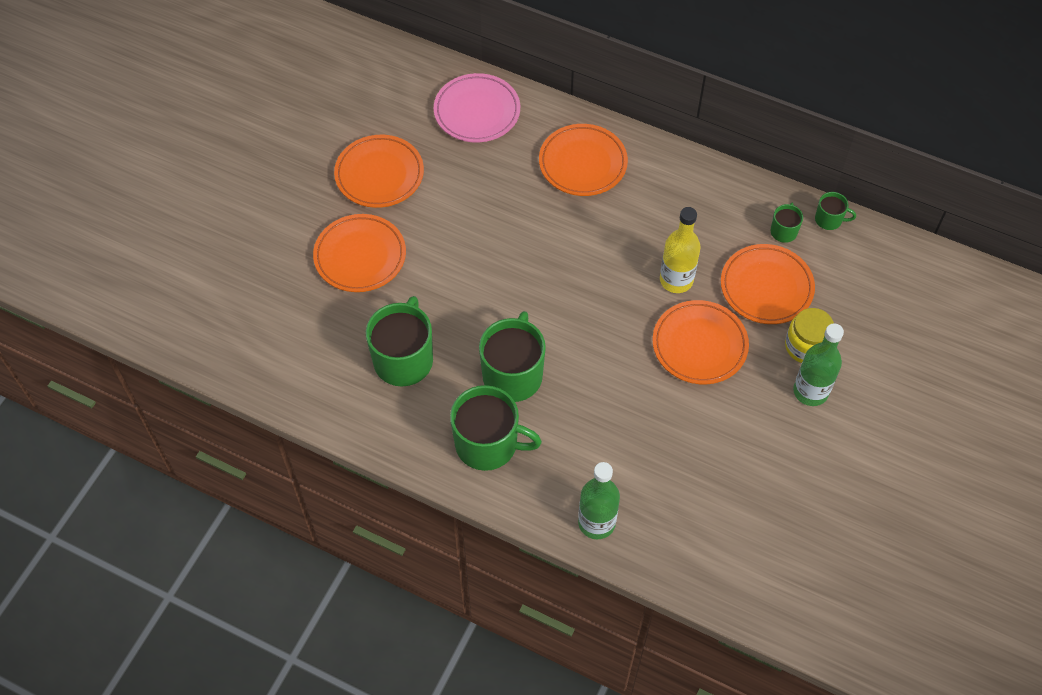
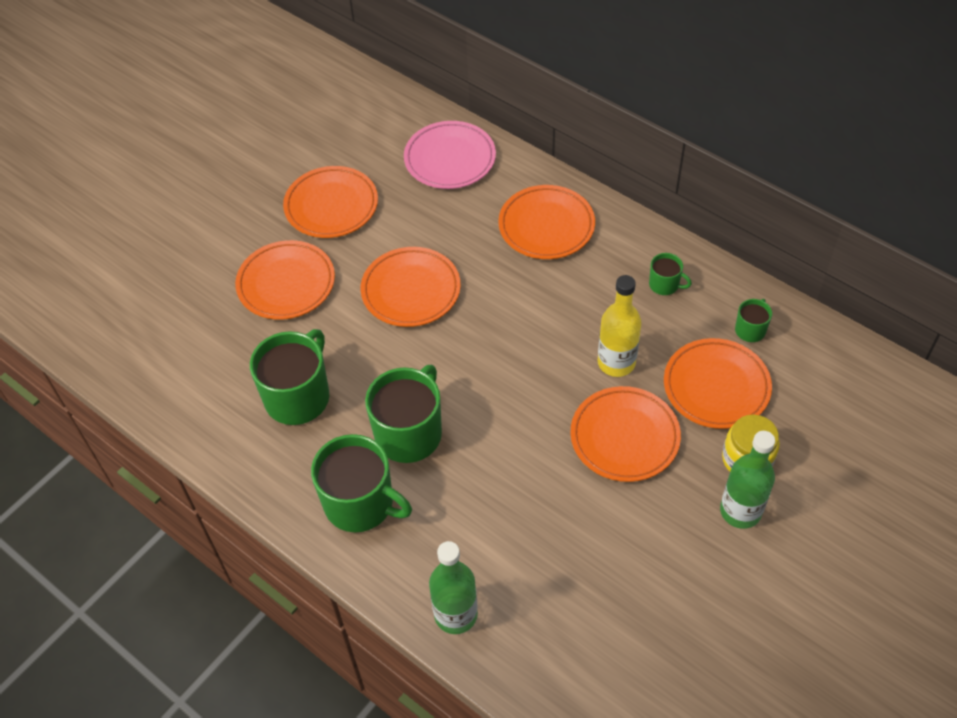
camera: 15 degrees right, 5 degrees down
(477, 244) = (411, 290): none -> orange plate
(829, 220) = (805, 325): green mug -> green mug (664, 284)

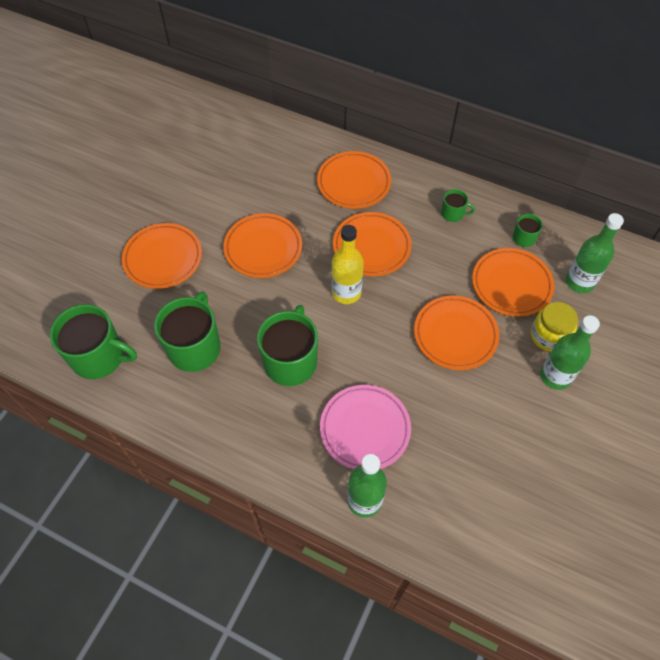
camera: 15 degrees left, 5 degrees up
(331, 206) = (184, 192): orange plate -> orange plate (371, 247)
(360, 503) = (266, 425): green mug -> green mug (99, 357)
(450, 159) = (267, 142): pink plate -> pink plate (365, 429)
(616, 362) = (433, 278): yellow bottle -> yellow bottle (346, 293)
(808, 398) = (579, 282): none -> green bottle

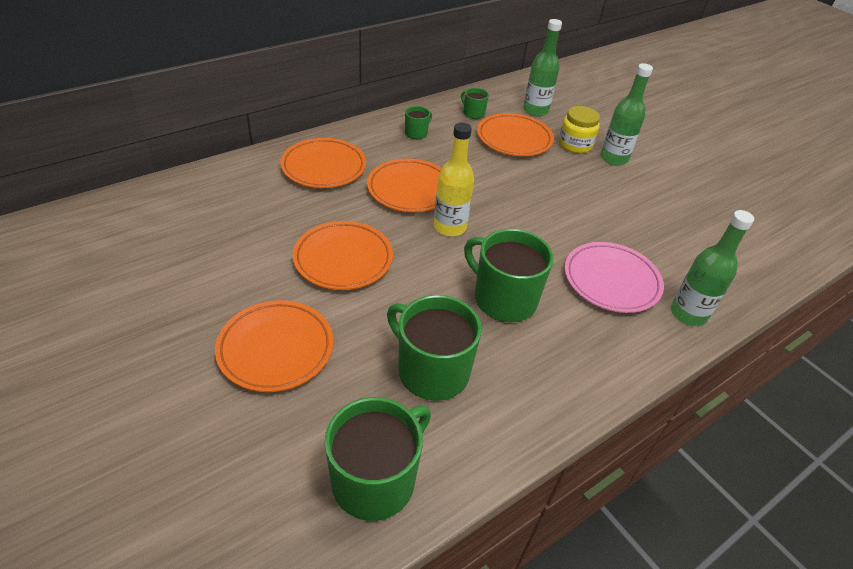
camera: 65 degrees left, 15 degrees down
(455, 335) = (543, 187): orange plate -> none

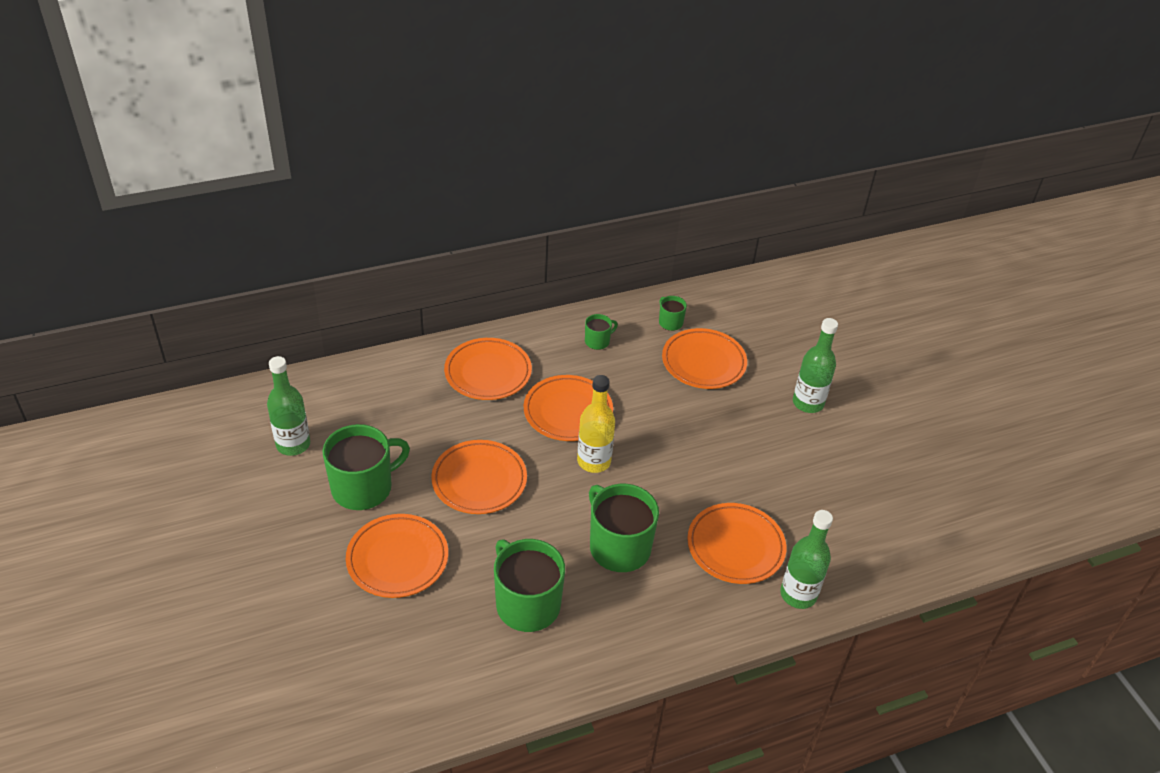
camera: 15 degrees right, 0 degrees up
(375, 479) = (451, 686): green mug -> green mug (363, 487)
(535, 110) = (744, 326): green bottle -> green bottle (293, 444)
(575, 144) = (771, 379): yellow jar -> none
(611, 281) = (735, 547): pink plate -> orange plate

